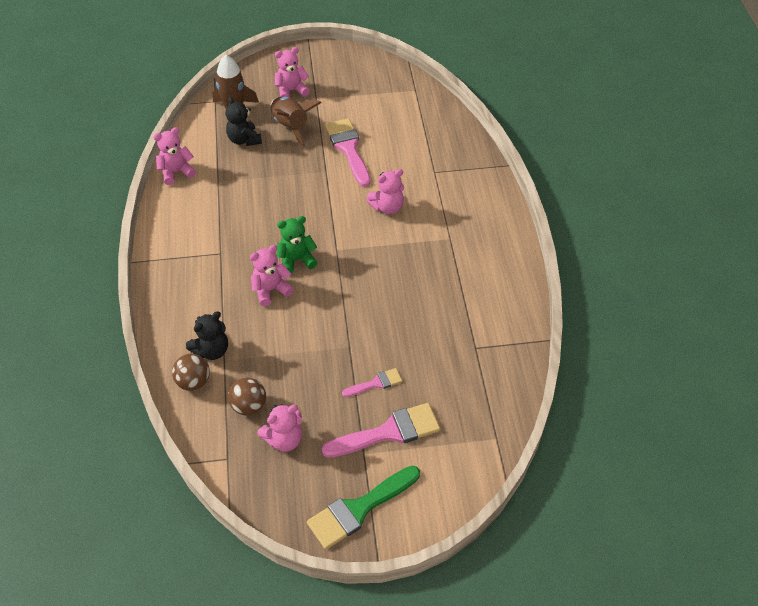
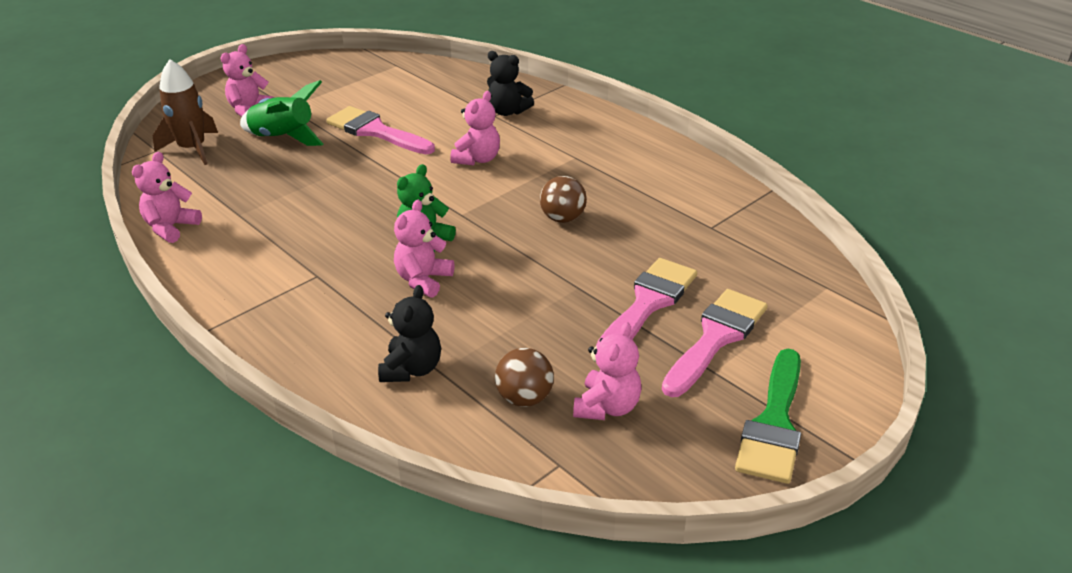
camera: 35 degrees left, 15 degrees down
(193, 382) = (423, 411): brown ball -> brown ball (563, 218)
(244, 140) = (234, 168): black teddy bear -> black teddy bear (508, 111)
(291, 127) = (283, 138): brown rocket -> green rocket
(376, 383) = (648, 304): pink brush -> pink brush, size x1.87

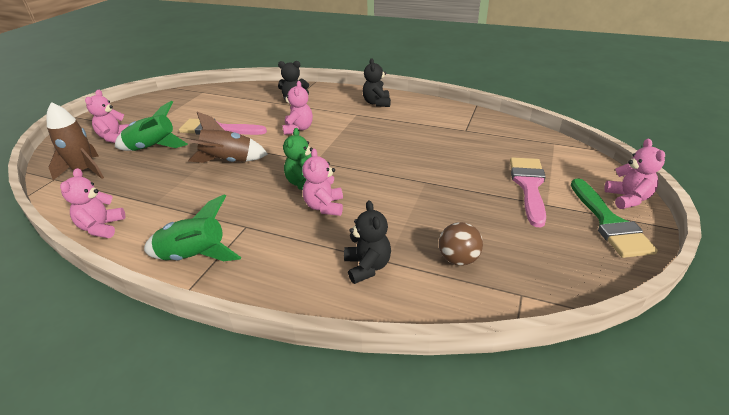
camera: 25 degrees left, 0 degrees up
(241, 293) = (195, 256): none -> green rocket
(356, 183) = (228, 162): none -> brown rocket
(563, 218) = (380, 147): brown ball -> none
(607, 407) = (512, 246): pink teddy bear -> pink teddy bear (627, 198)
(621, 146) = (377, 103): none -> black teddy bear
(648, 304) = (473, 179): pink brush -> none

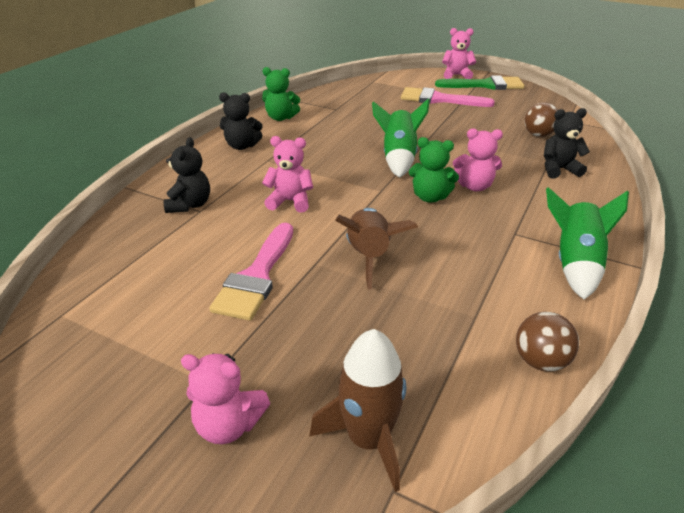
camera: 85 degrees left, 0 degrees up
(102, 227) = (540, 361): pink teddy bear -> brown ball
(153, 148) = (299, 349): green rocket -> green rocket (398, 158)
(433, 110) = (281, 118): none -> green teddy bear

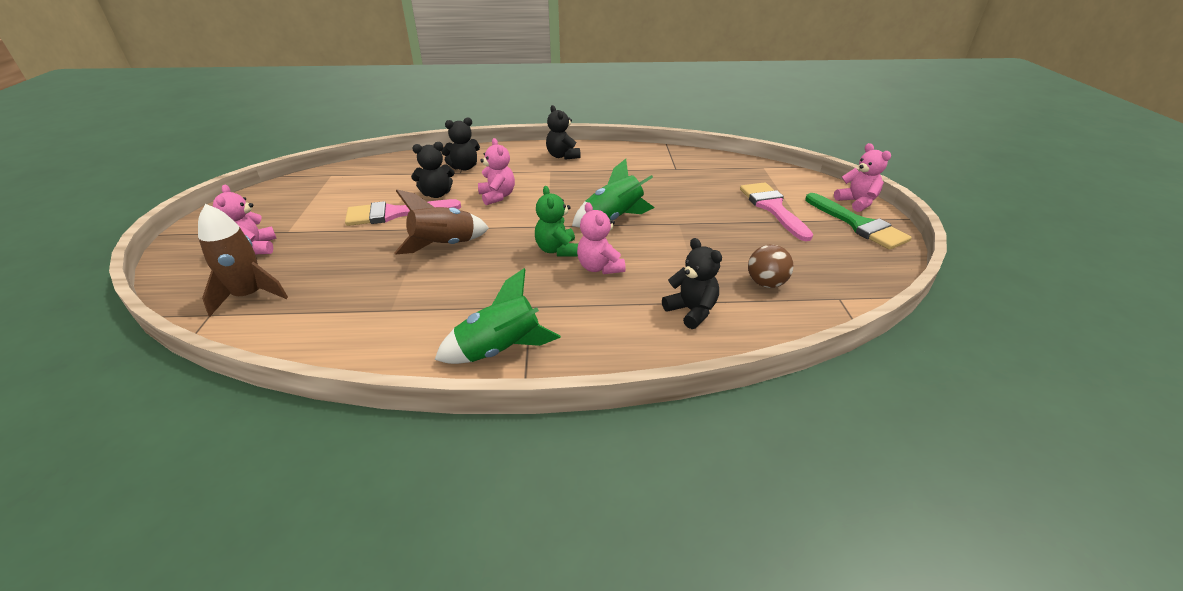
camera: 60 degrees right, 0 degrees up
(238, 237) = (436, 194): none -> black teddy bear
(281, 118) = (627, 154): green teddy bear -> none
(540, 361) = (346, 352): brown ball -> none

